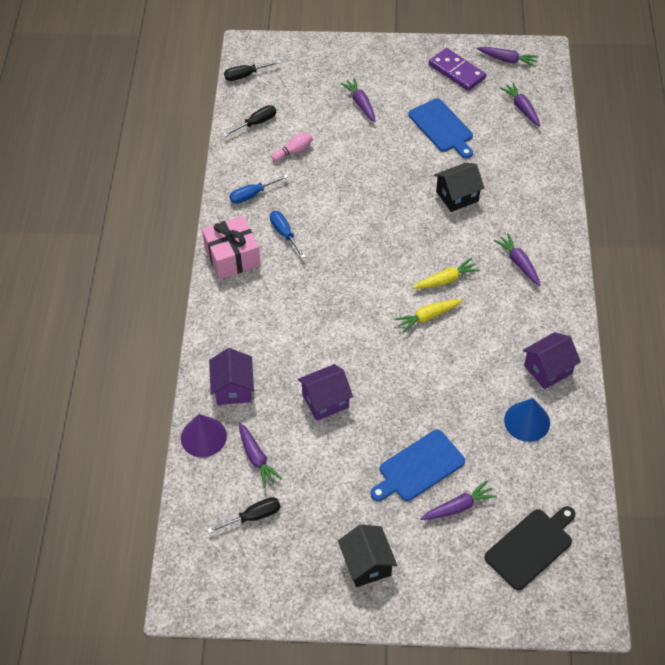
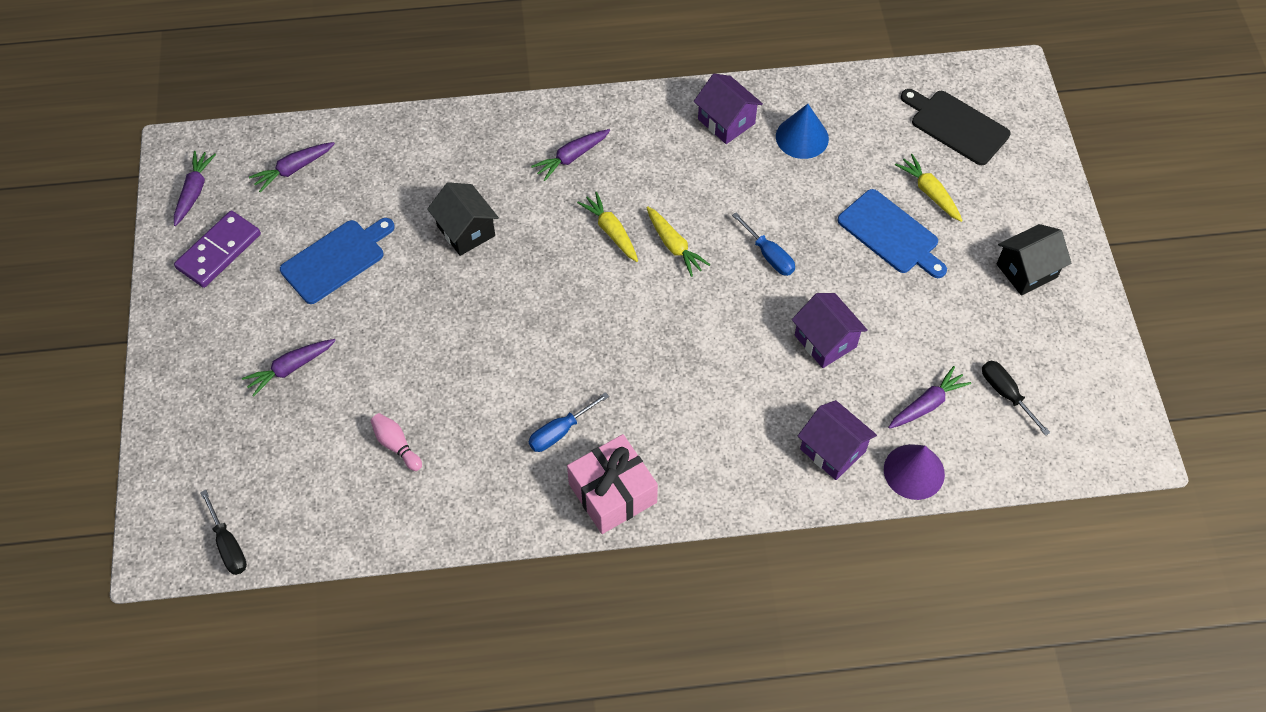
camera: 100 degrees left, 5 degrees up
(233, 388) = (832, 450): purple house -> purple house turned 60 degrees clockwise
(252, 195) = (491, 487): blue screwdriver -> blue screwdriver (768, 255)
(256, 123) = (339, 509): black screwdriver -> none
(458, 507) = (929, 193): purple carrot -> yellow carrot

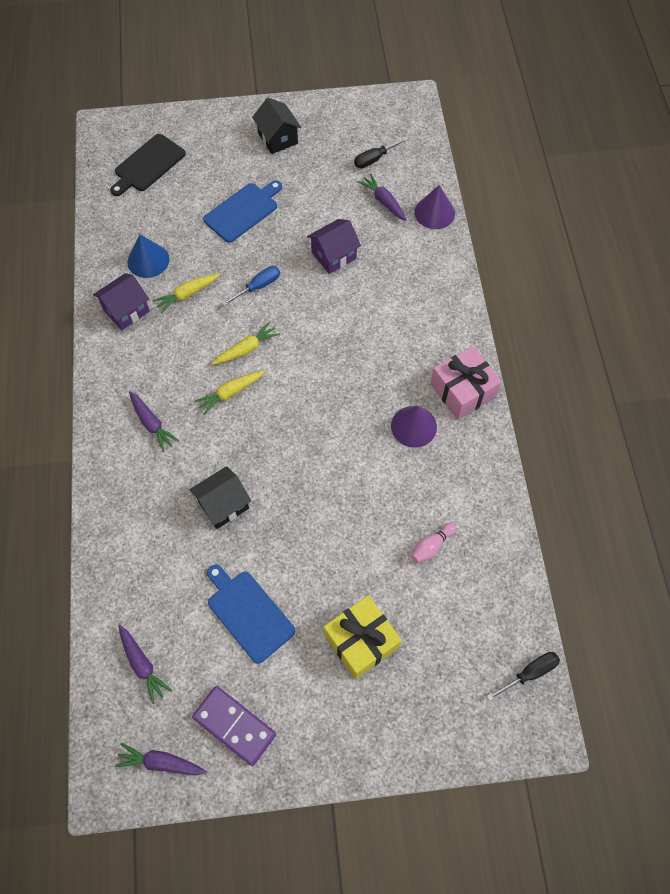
camera: 90 degrees left, 5 degrees up
(291, 368) = (361, 641): purple carrot -> yellow gift
(560, 431) = (413, 426): blue screwdriver -> purple cone
(832, 450) = (421, 256): purple house -> none
(929, 193) = (208, 185): yellow carrot -> yellow carrot (187, 294)

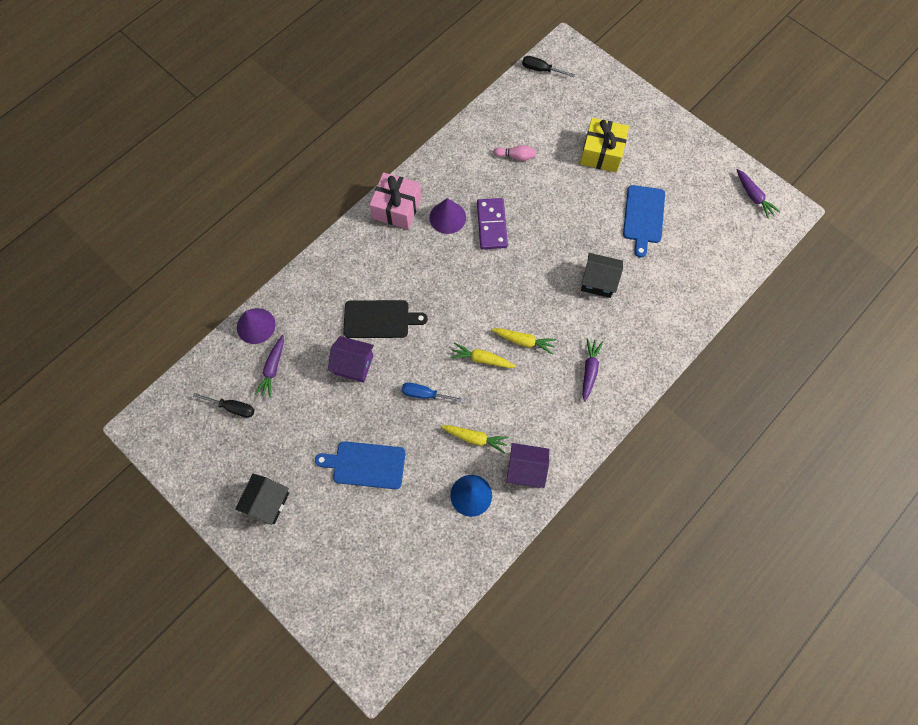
camera: 130 degrees left, 5 degrees up
(142, 664) = (722, 246): purple carrot -> none
(148, 165) = (381, 587): black cutting board -> black cutting board (380, 319)
(234, 725) = (702, 178): purple domino -> purple domino (491, 225)

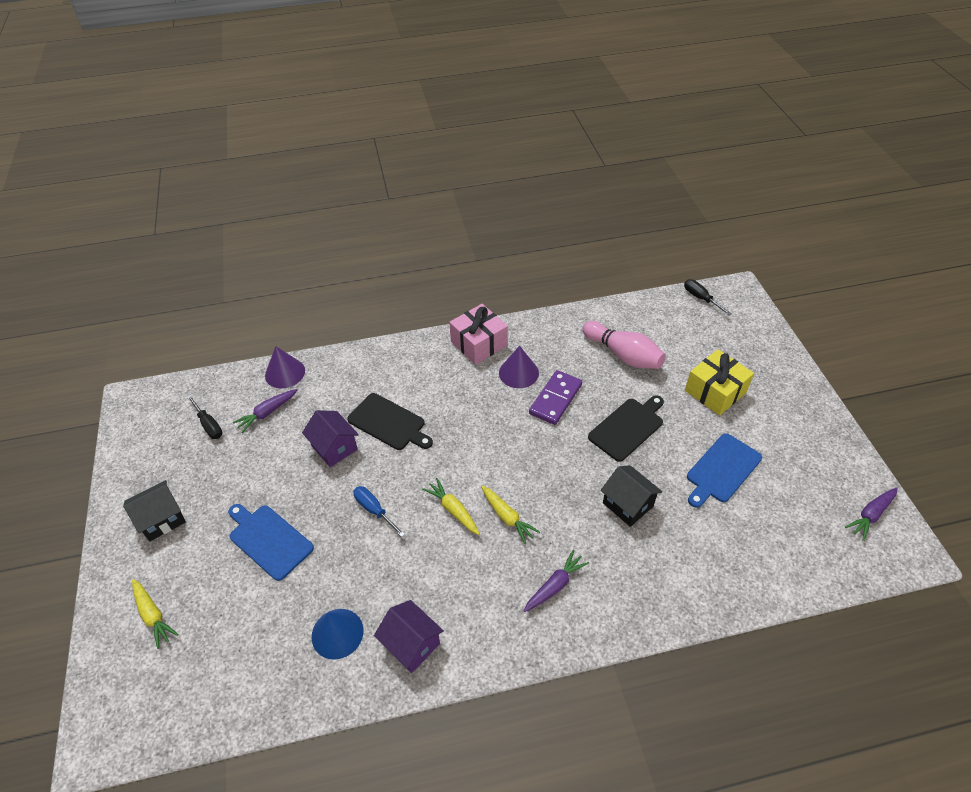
camera: 35 degrees right, 20 degrees down
(474, 438) = (386, 579): yellow carrot -> yellow carrot (153, 615)
(516, 156) = (623, 355): pink bowling pin -> pink bowling pin, size x1.97
(559, 219) = (628, 427): none -> black cutting board
(753, 196) = (871, 514): purple carrot -> purple carrot turned 45 degrees clockwise

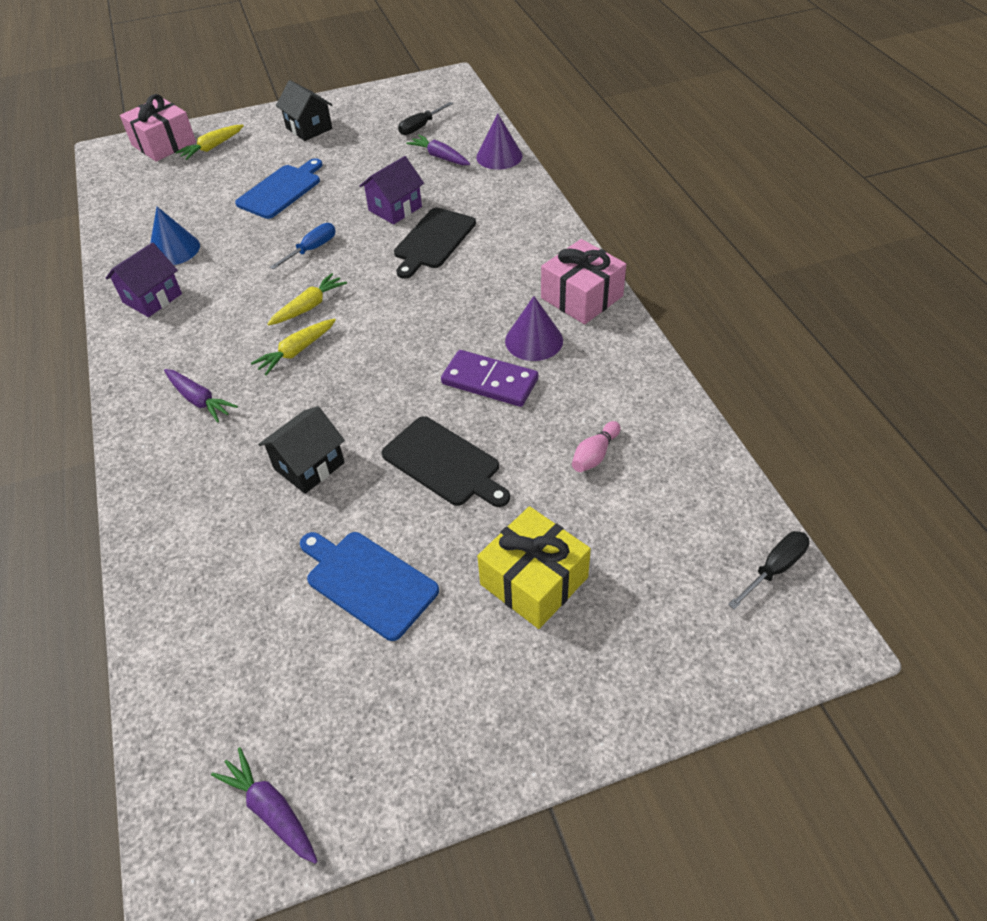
camera: 85 degrees right, 0 degrees up
(116, 673) = (164, 144): none -> pink gift
(623, 355) = (595, 455): pink bowling pin -> pink bowling pin, size x0.51

